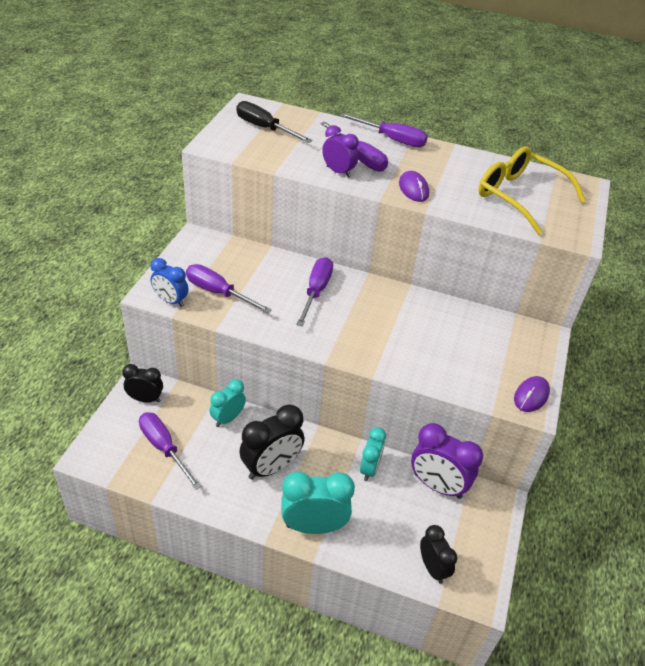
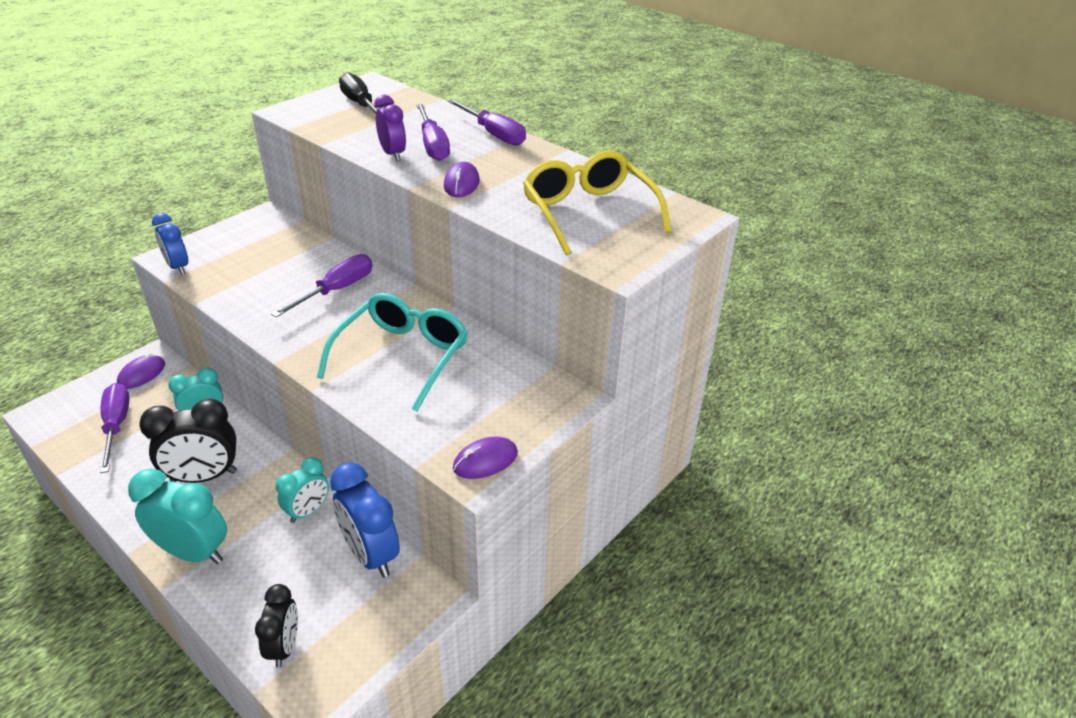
camera: 25 degrees right, 5 degrees down
(145, 399) = (142, 374): black clock -> purple mouse
(218, 292) = (232, 270): purple screwdriver -> none
(411, 334) = (402, 356): none -> turquoise glasses
(437, 485) = (371, 554): purple clock -> blue clock

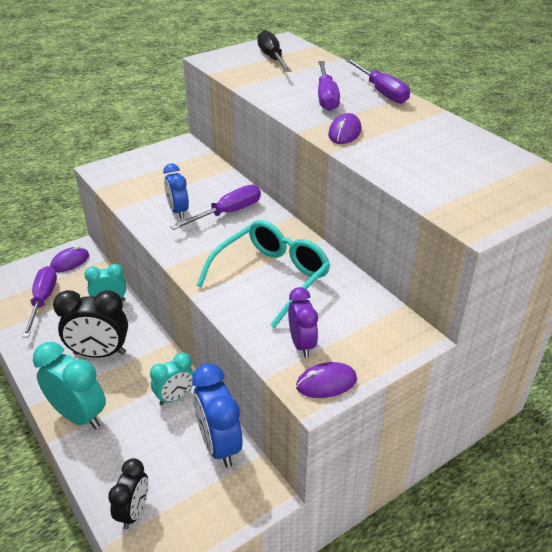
camera: 15 degrees right, 0 degrees up
(178, 267) = (107, 179): blue clock -> blue clock (178, 211)
(393, 154) = (290, 102): purple clock -> purple clock (302, 344)
(589, 213) = (456, 170): yellow glasses -> none

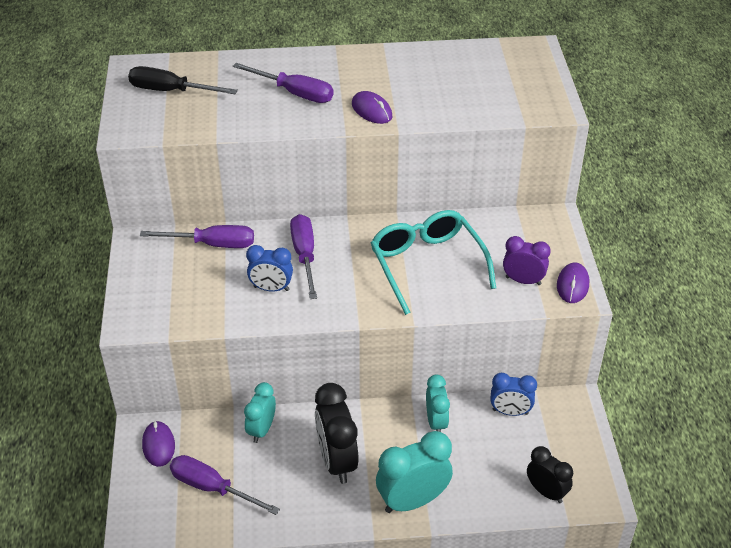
camera: 60 degrees left, 5 degrees up
(100, 353) = (337, 461): black clock -> black clock turned 135 degrees clockwise
(219, 445) = (510, 412): blue clock -> blue clock, size x0.62
(381, 92) = (315, 59): purple screwdriver -> purple screwdriver (212, 244)

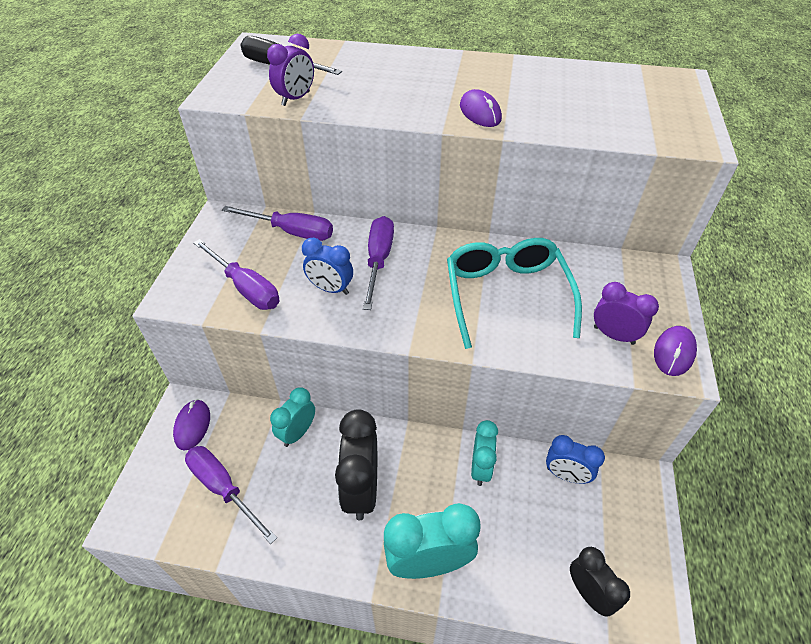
camera: 15 degrees right, 5 degrees up
(202, 122) = (296, 99): none -> purple clock
(294, 93) = (403, 85): purple screwdriver -> purple screwdriver (246, 288)

